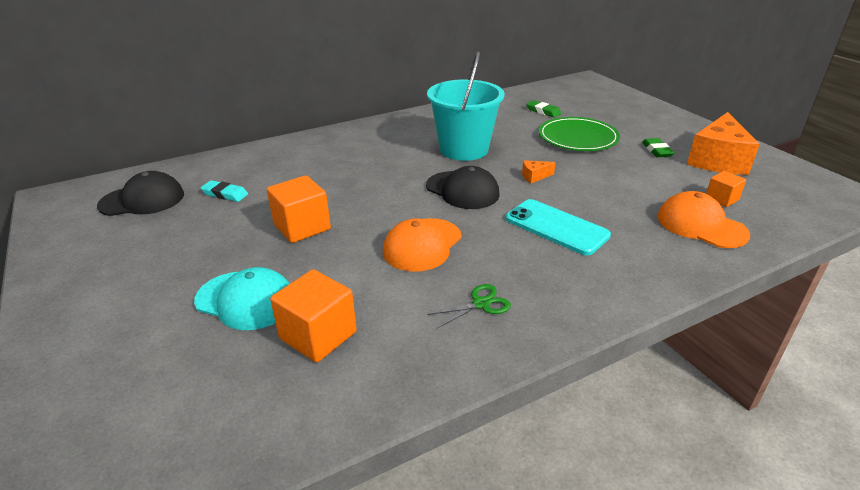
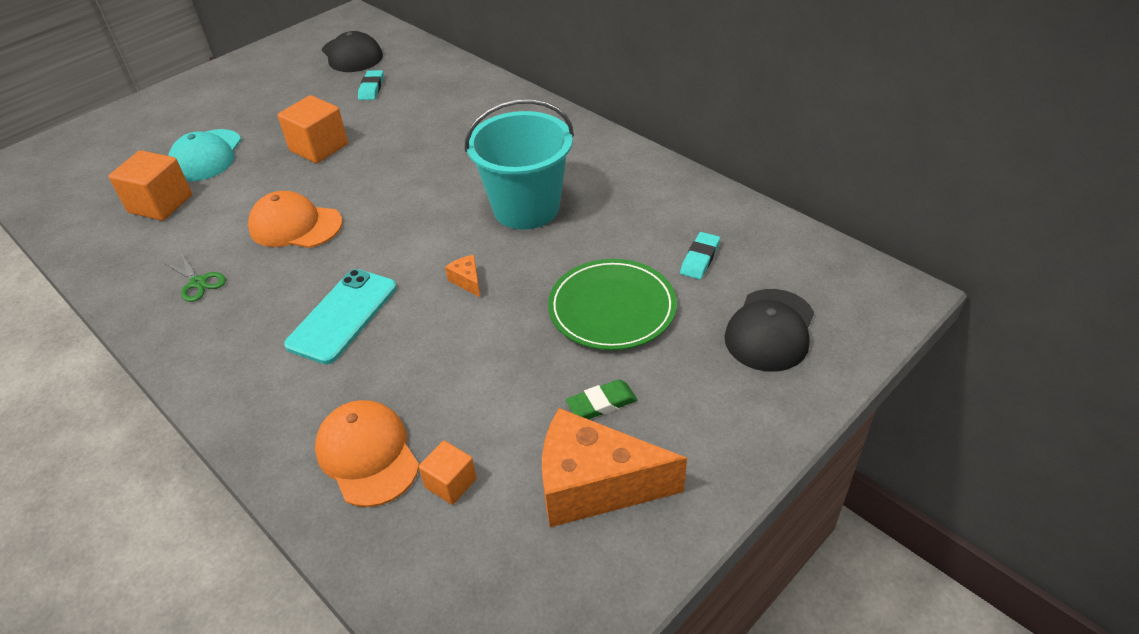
camera: 75 degrees right, 10 degrees up
(462, 190) = (415, 229): black cap -> black cap (770, 330)
(543, 111) = (700, 259): green eraser -> turquoise eraser
(701, 225) = (367, 455): orange cap -> orange cap turned 60 degrees counterclockwise

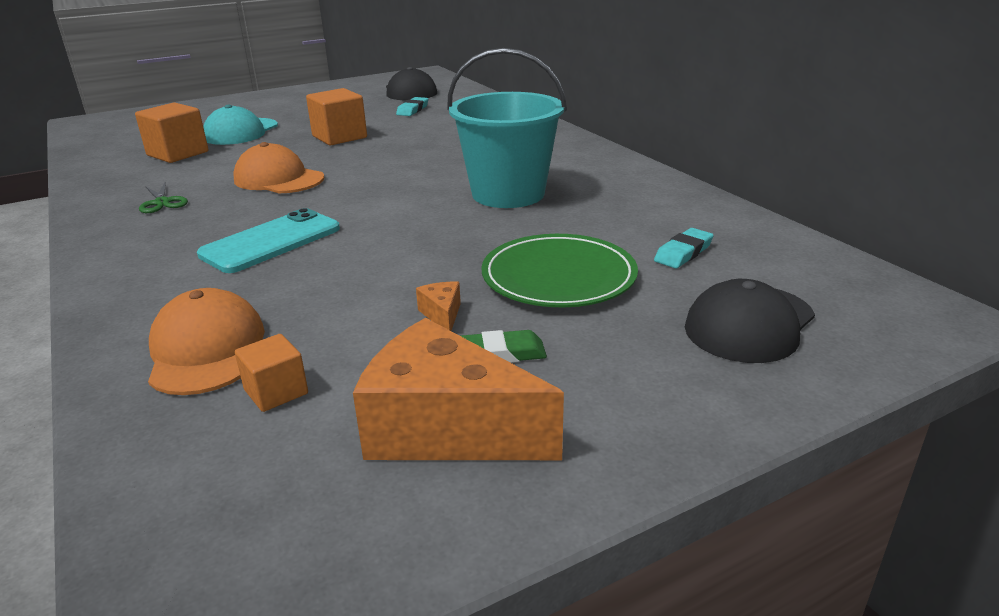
camera: 15 degrees right, 15 degrees down
(467, 281) = (413, 235): orange cheese -> orange cheese (442, 315)

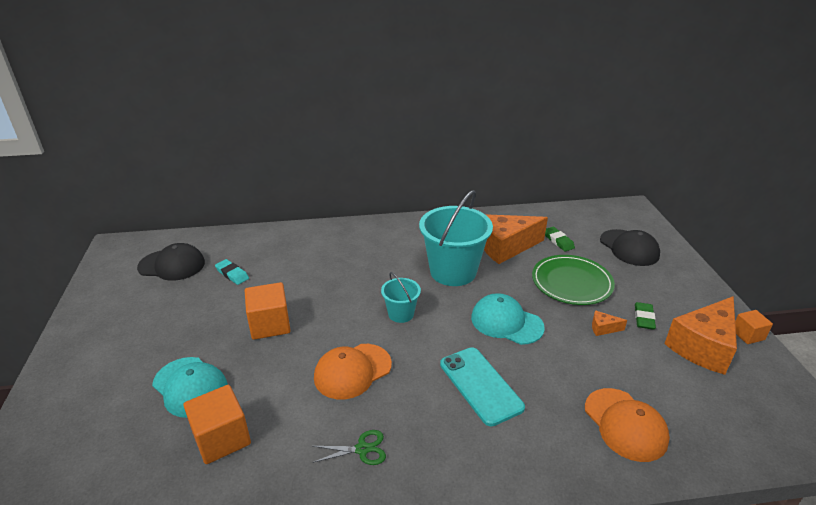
camera: 70 degrees left, 5 degrees up
(206, 350) = (625, 424): orange cap -> orange cap turned 120 degrees counterclockwise
(276, 392) = (671, 398): orange cube -> orange cube (747, 335)
(392, 182) = (401, 314): none -> turquoise bucket
(411, 240) = (506, 322): none -> turquoise cap
(611, 216) = (505, 247): none -> orange cheese
(683, 253) = (558, 241): turquoise eraser -> green eraser

